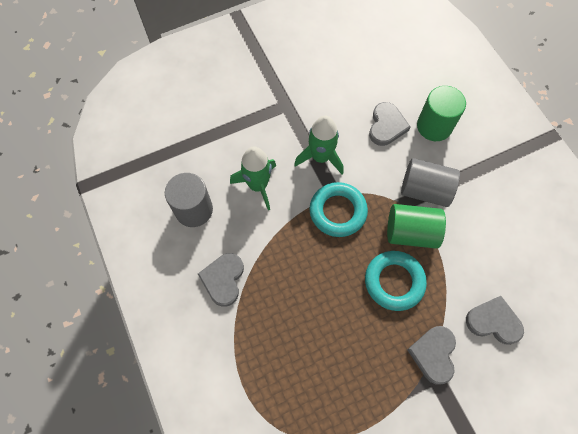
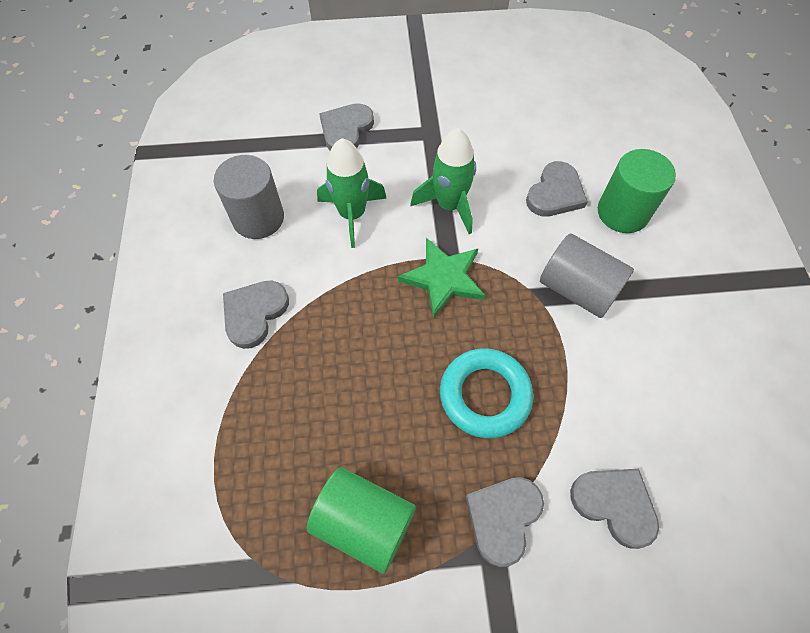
camera: 20 degrees right, 5 degrees down
(225, 122) = (346, 130): none -> grey heart
(338, 211) = (443, 278): turquoise ring -> green star
(411, 232) = (535, 338): green cylinder -> green cylinder (364, 522)

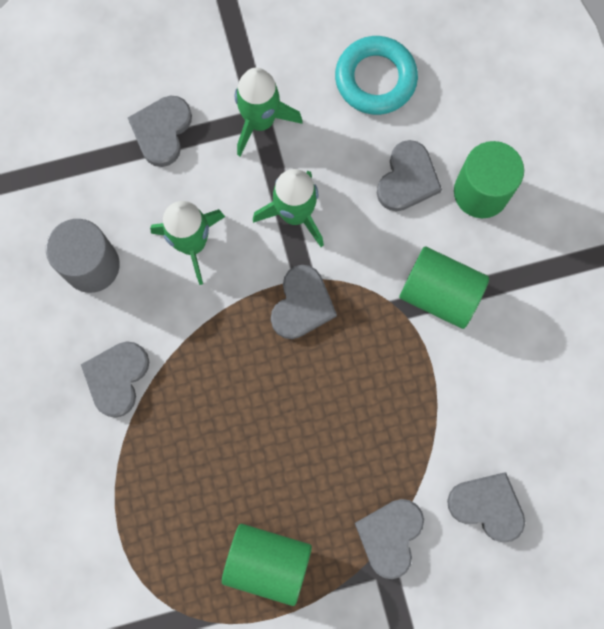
camera: 10 degrees left, 15 degrees up
(431, 134) = (260, 121): none -> green rocket
(443, 278) = (302, 304): green star -> grey heart
(485, 395) = (360, 424): turquoise ring -> turquoise ring (375, 79)
(577, 289) = (439, 293): grey cylinder -> green cylinder

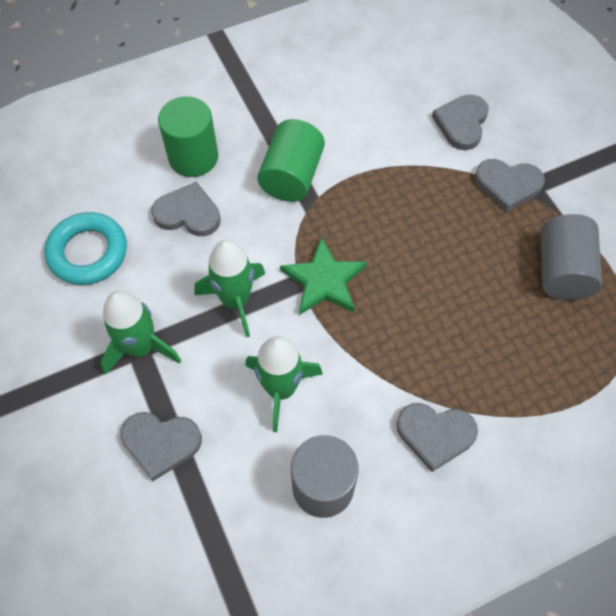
camera: 100 degrees left, 15 degrees down
(268, 562) = (561, 271): green cylinder -> grey cylinder
(302, 304) = (324, 280): grey heart -> green star

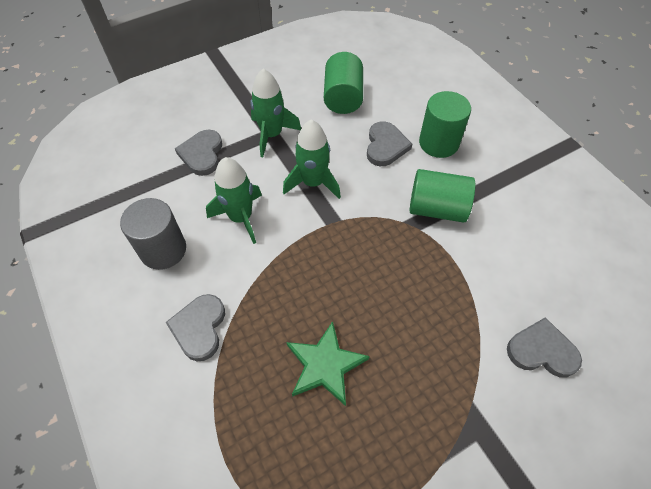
camera: 85 degrees right, 5 degrees down
(88, 252) = (343, 98): turquoise ring -> green cylinder
(324, 280) = (337, 239): green star -> green star (325, 365)
(507, 185) = (473, 398): grey heart -> none
(561, 271) = (374, 453): grey cylinder -> none

